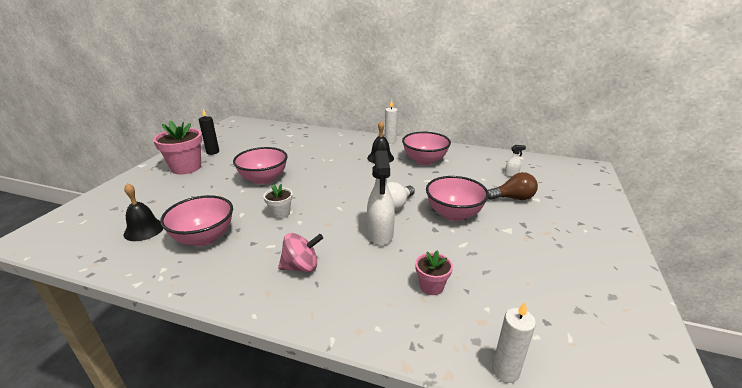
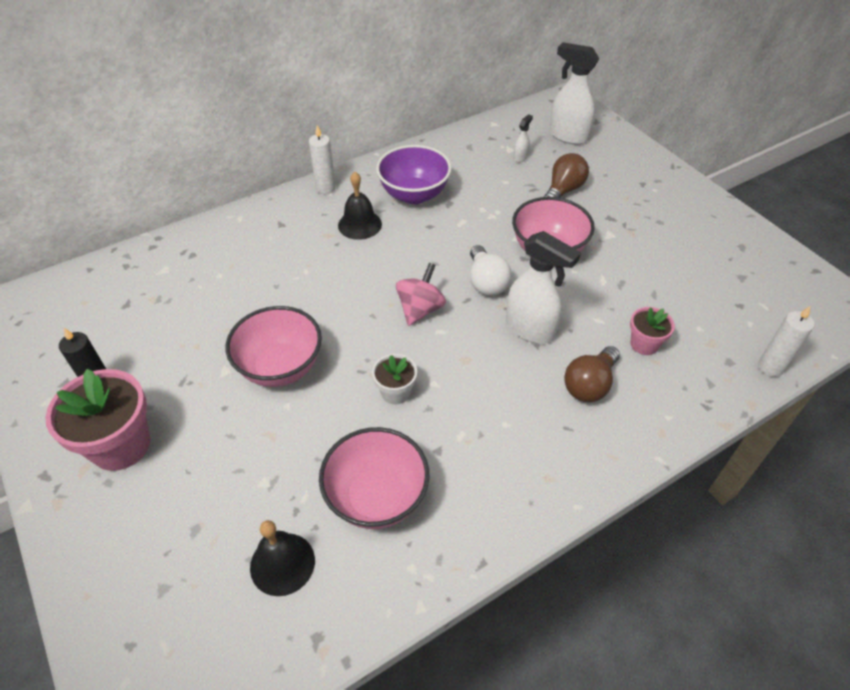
camera: 50 degrees left, 20 degrees up
(301, 267) = (528, 426): pink spinning top -> pink spinning top (420, 309)
(364, 277) = (589, 384): none -> brown light bulb
(424, 161) = (414, 194): pink bowl -> purple bowl
(561, 180) = (567, 136): none -> white spray bottle

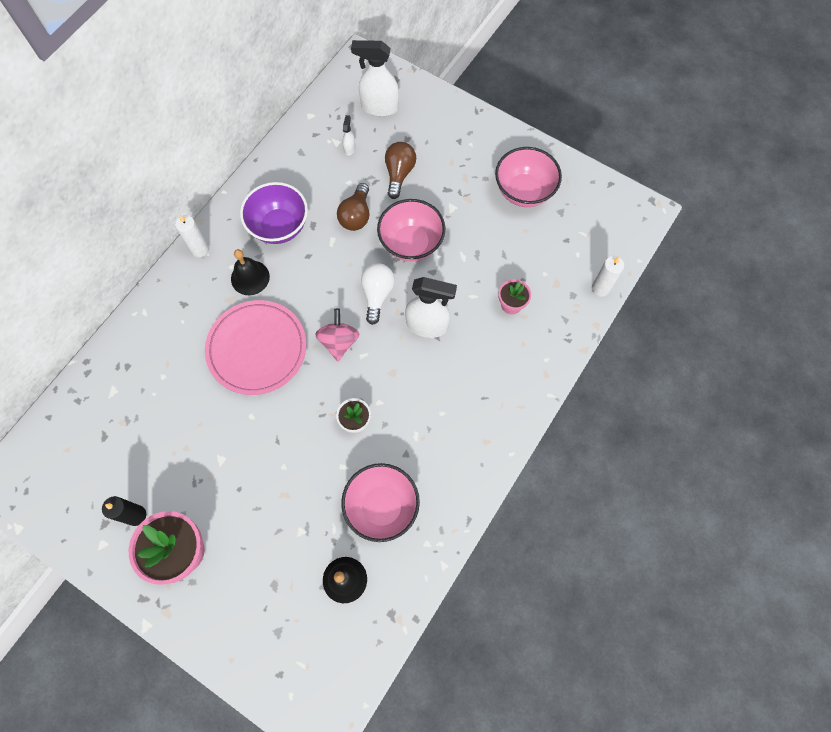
camera: 25 degrees left, 20 degrees up
(280, 367) = (261, 438): pink bowl -> pink bowl (524, 191)
(328, 285) = (257, 349): none -> pink plate
(486, 282) = (377, 294): white light bulb -> white light bulb turned 135 degrees counterclockwise
(589, 384) = (486, 356): brown light bulb -> brown light bulb (356, 215)

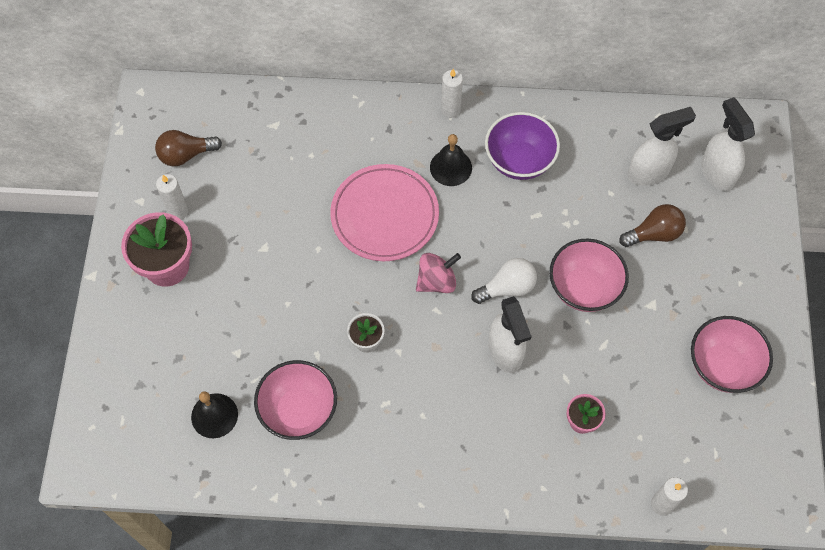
camera: 60 degrees right, 5 degrees down
(136, 515) = (178, 211): black candle -> white candle
(349, 148) = (649, 172): white spray bottle -> white spray bottle, size x2.18
(356, 215) = (579, 221): brown light bulb -> brown light bulb (186, 155)

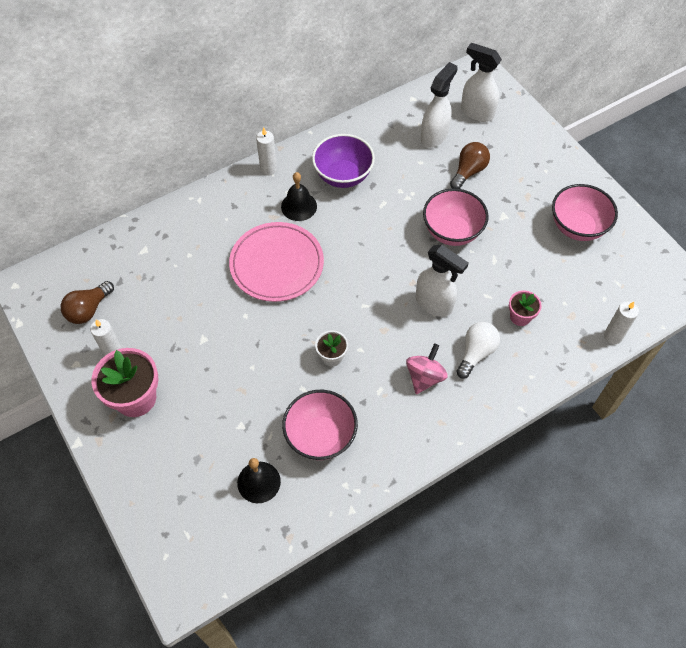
camera: 35 degrees left, 5 degrees down
(437, 281) = (349, 286): pink spinning top -> pink spinning top (424, 377)
(507, 288) = (401, 261): white light bulb -> white light bulb (476, 353)

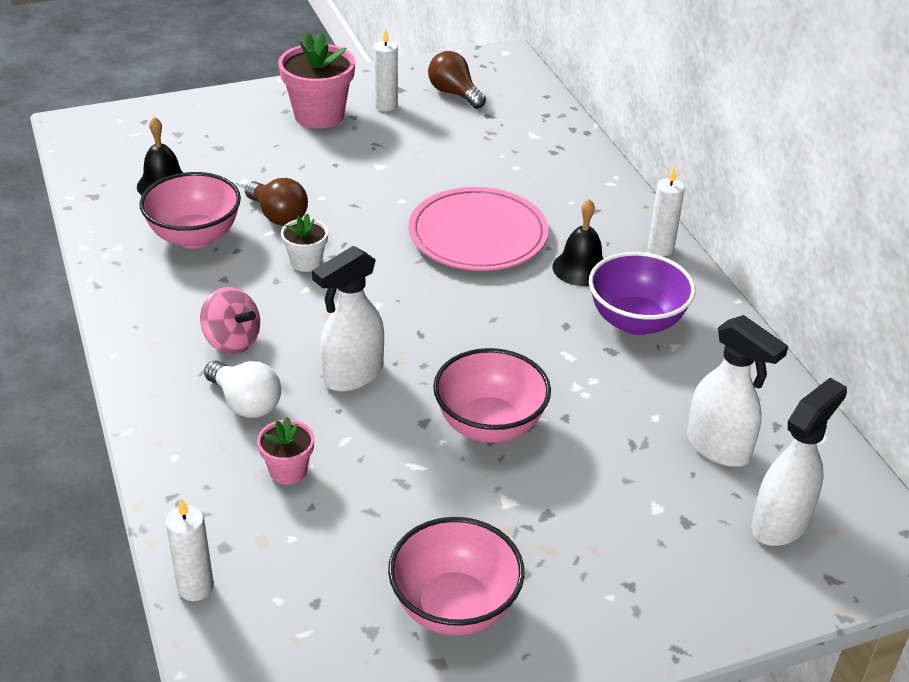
camera: 100 degrees right, 20 degrees down
(468, 171) = (624, 477): brown light bulb -> brown light bulb (278, 216)

